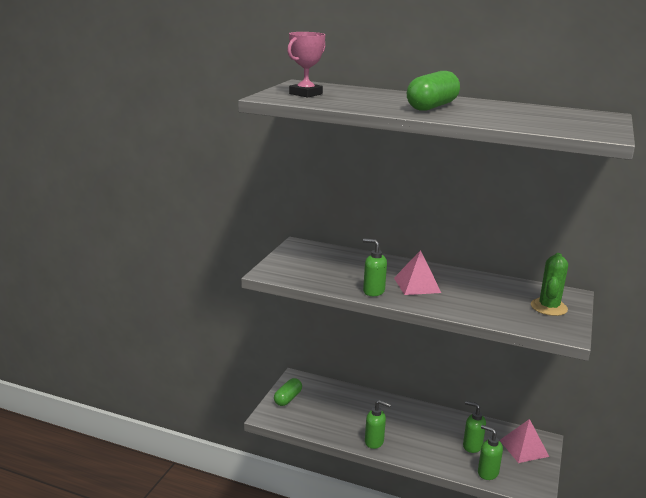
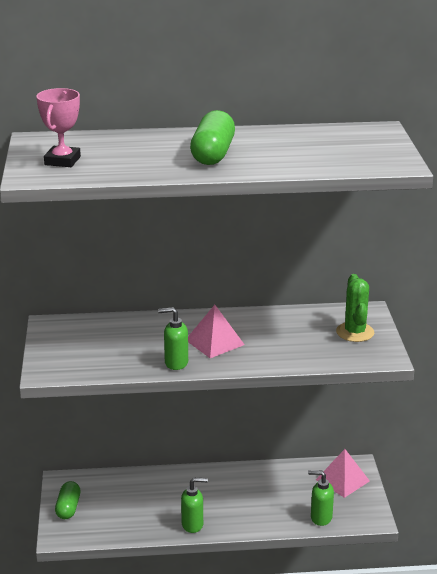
camera: 25 degrees left, 5 degrees up
(472, 446) = (292, 495): green soap dispenser -> none

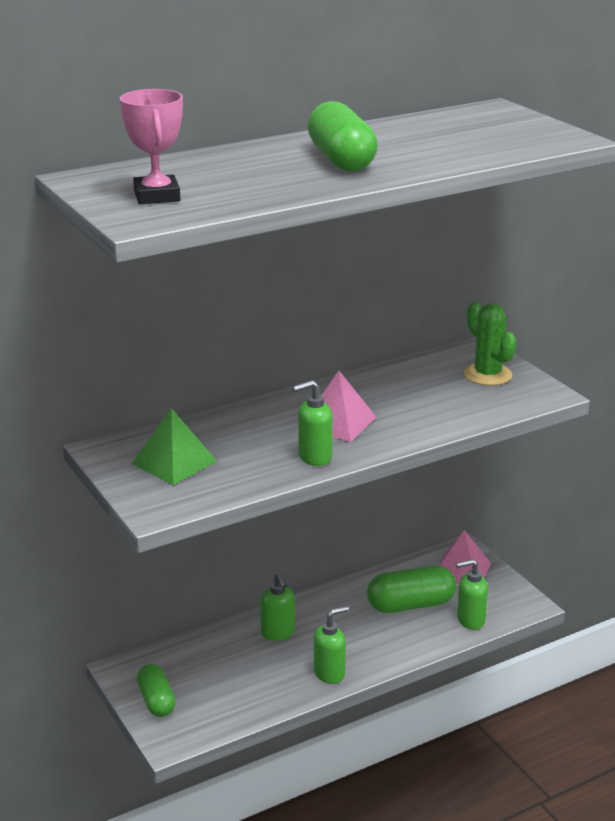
camera: 25 degrees left, 0 degrees up
(84, 344) = (174, 462): none -> green pyramid
(179, 486) = (278, 633): none -> green soap dispenser
(286, 494) = (410, 605): none -> green capsule

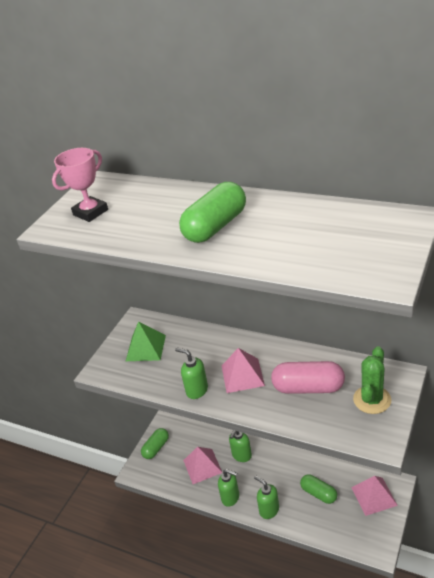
camera: 60 degrees right, 10 degrees up
(248, 673) = (202, 466): none -> pink pyramid
(410, 605) = (318, 493): green capsule -> green capsule, size x0.66
(419, 396) = (308, 388): none -> pink capsule
(470, 620) = (333, 530): green soap dispenser -> green soap dispenser (269, 510)

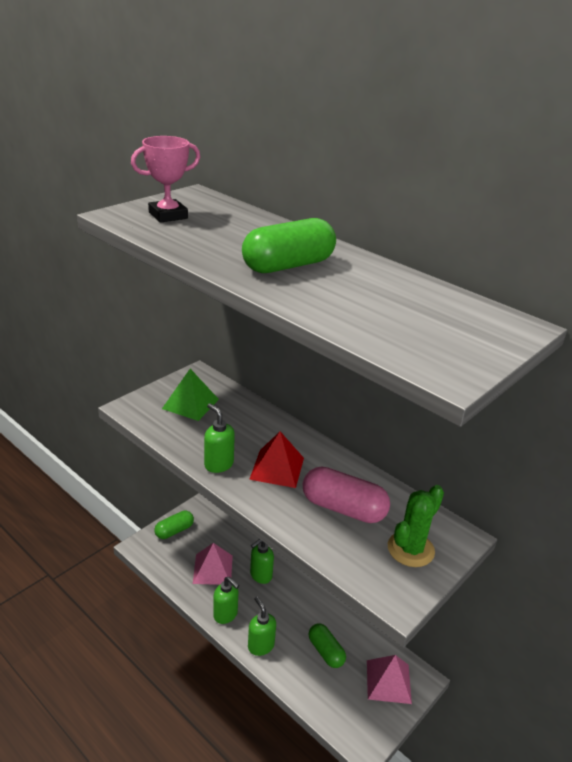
camera: 10 degrees right, 5 degrees down
(242, 375) = (277, 468): pink pyramid -> red pyramid

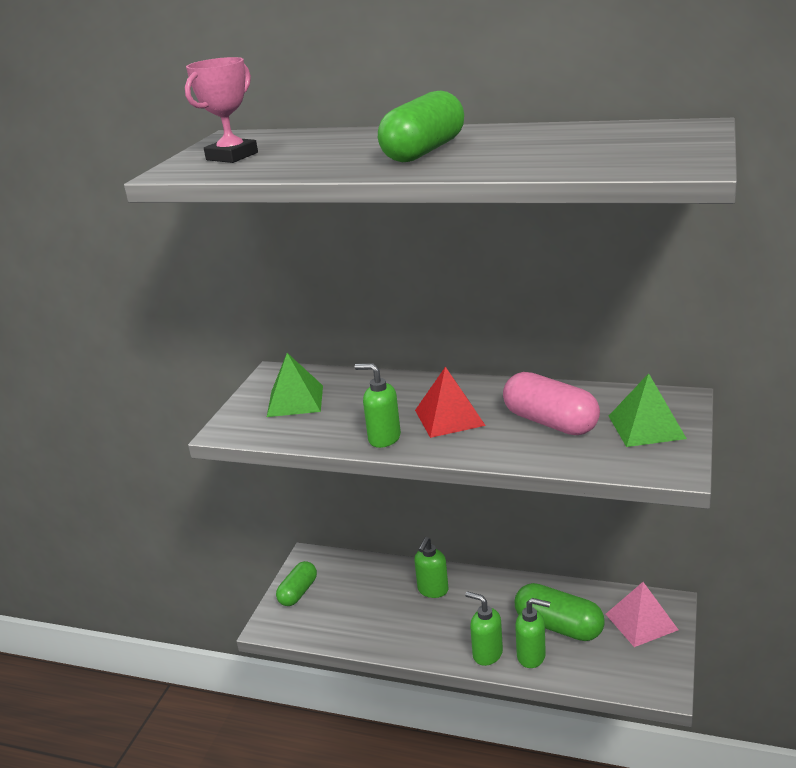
camera: 20 degrees left, 5 degrees down
(213, 569) = (374, 608): pink pyramid -> none
(225, 615) = (425, 644): green soap dispenser -> green soap dispenser (531, 656)
(326, 651) = (558, 626): green capsule -> green capsule, size x1.52
(343, 508) = (550, 422): pink capsule -> pink capsule turned 45 degrees clockwise
(410, 549) = (646, 427): green cactus -> green pyramid

